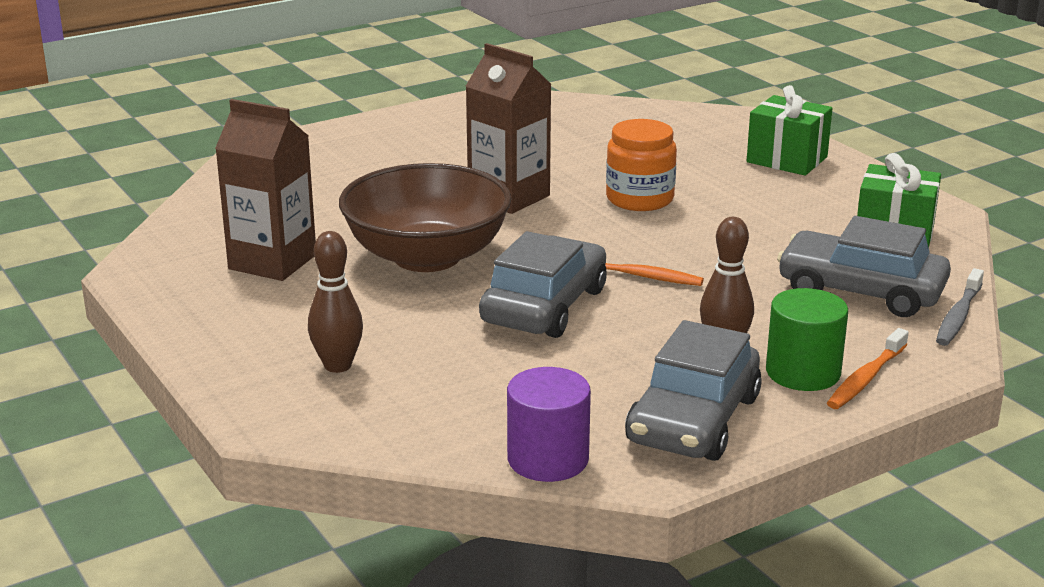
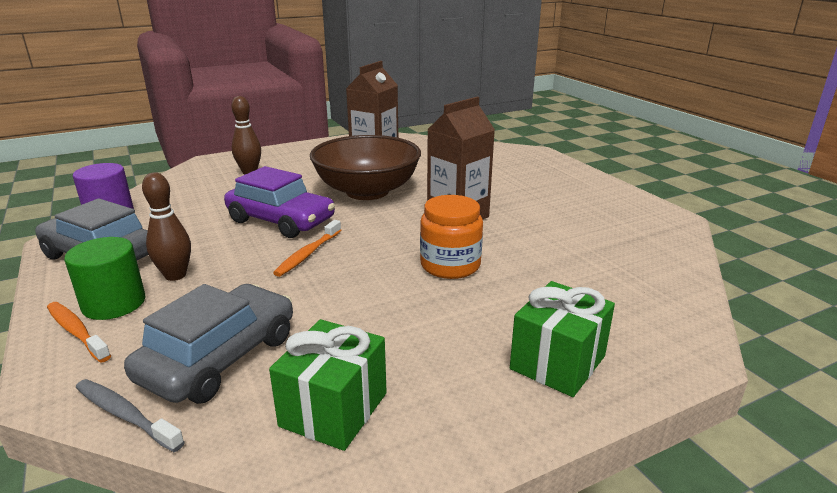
camera: 95 degrees right, 0 degrees up
(544, 306) = (281, 220): grey car -> purple car

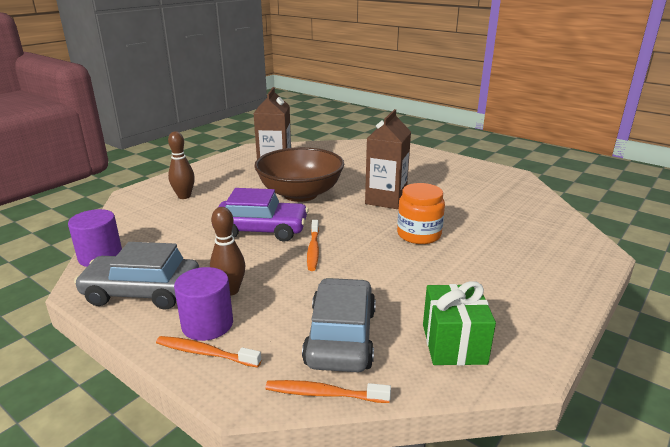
camera: 25 degrees left, 0 degrees up
(114, 303) = (207, 324): green cylinder -> purple cylinder
(125, 415) = (324, 394): grey toothbrush -> orange toothbrush
(557, 362) = (543, 278): green gift -> none

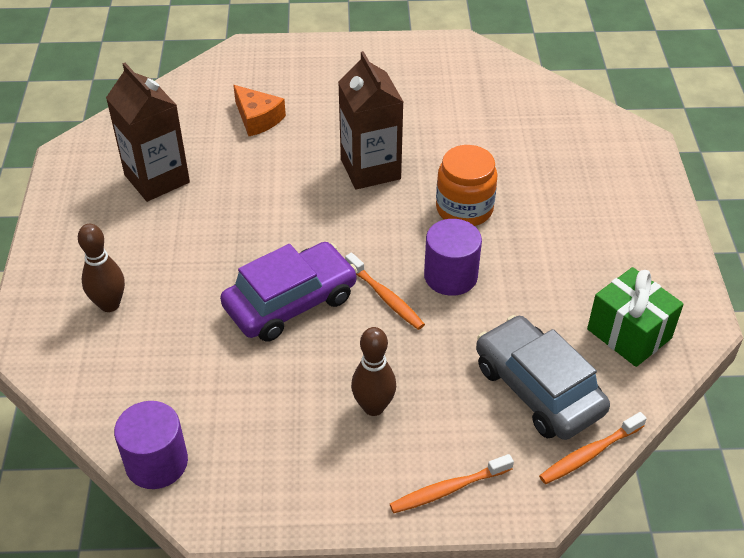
camera: 40 degrees left, 20 degrees up
(142, 292) = (285, 472): grey car -> none
(207, 324) = (407, 460): purple cylinder -> purple cylinder (450, 276)
(300, 194) = (258, 214): brown bowl -> none
(354, 164) = (257, 119): none -> orange cheese

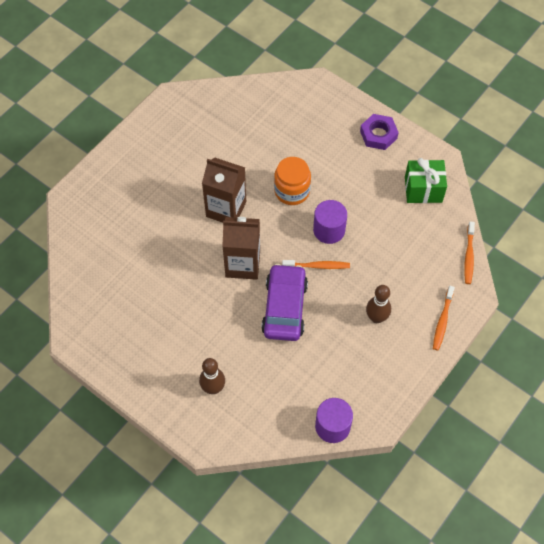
camera: 50 degrees left, 15 degrees up
(157, 179) = (138, 310): brown carton -> brown carton (242, 264)
(257, 119) = (136, 232): orange cheese -> none
(538, 389) = (421, 247): grey car -> none
(648, 238) = (378, 135): none -> purple nut

